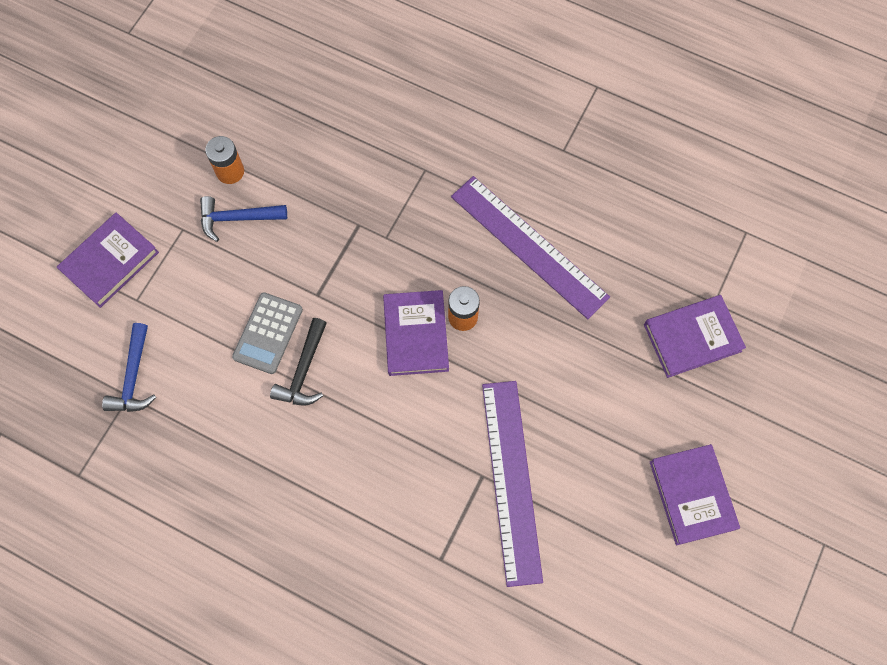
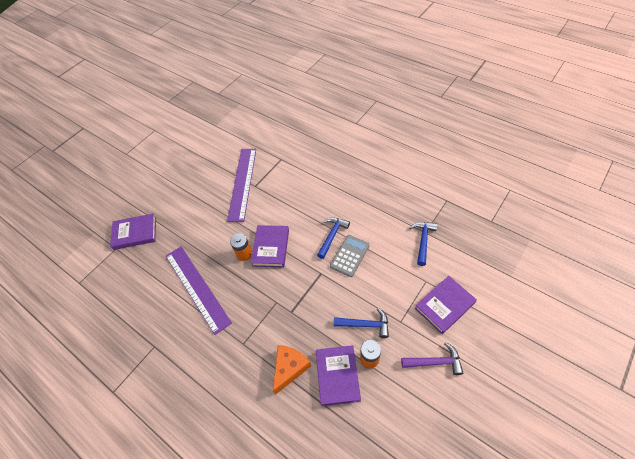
camera: 165 degrees left, 15 degrees down
(134, 178) = (435, 362): none -> purple hammer
(303, 371) = (332, 236): black hammer -> blue hammer
(347, 146) = (289, 368): none -> orange cheese
(692, 495) = (168, 173): purple book -> purple book (337, 376)

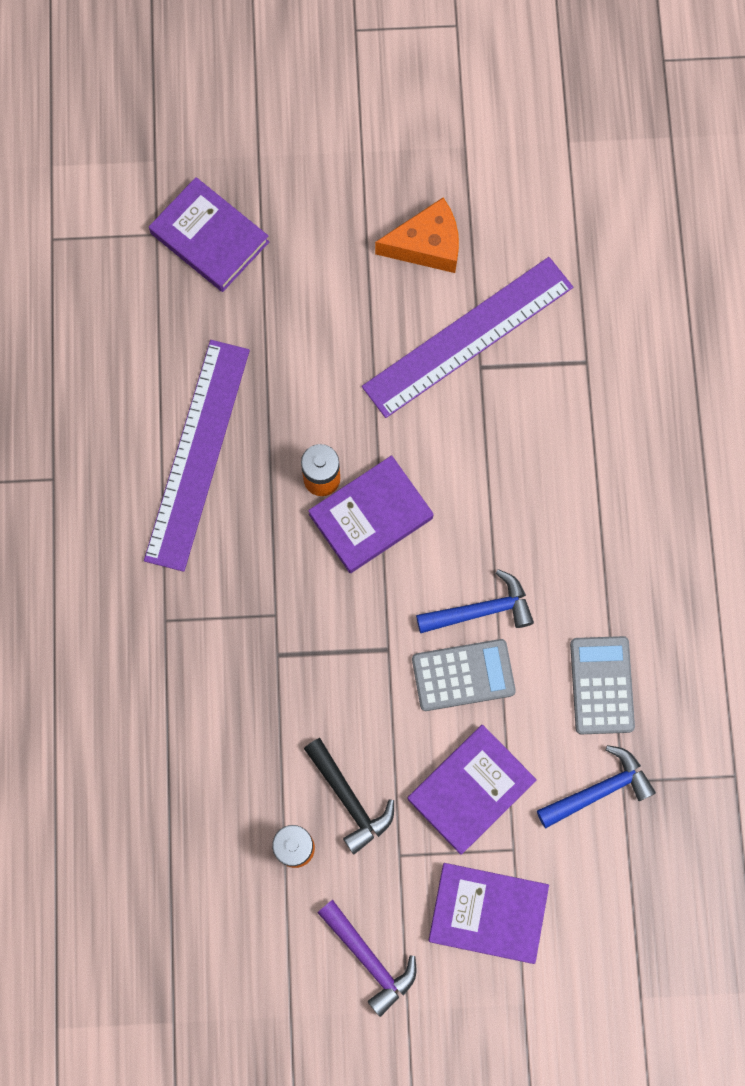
camera: 45 degrees right, 20 degrees up
(289, 368) = (184, 729): orange cheese -> orange cheese (427, 245)
(337, 376) = (229, 816): purple book -> purple book (471, 790)
(365, 324) = (349, 799): blue hammer -> black hammer
(387, 218) = (601, 685): none -> grey calculator

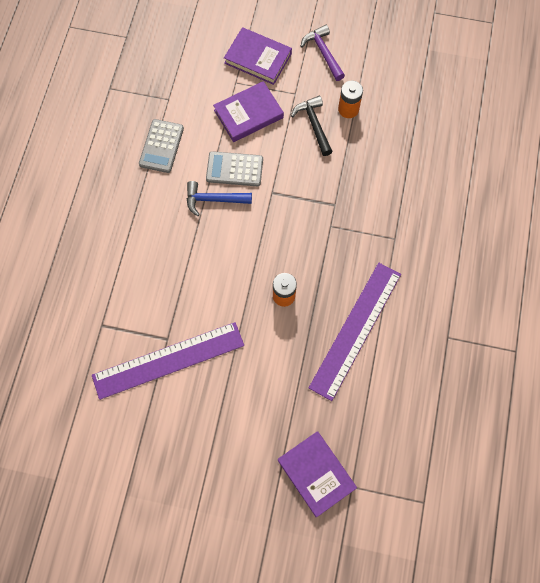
camera: 165 degrees left, 5 degrees down
(371, 516) = (261, 266): purple book -> none
(427, 245) = (174, 429): orange cheese -> none
(599, 790) = (181, 98): blue hammer -> none

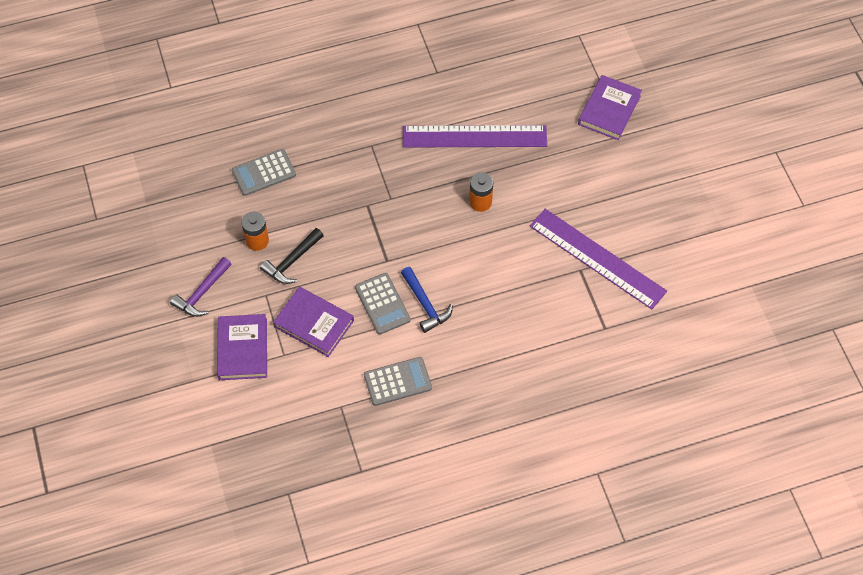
camera: 120 degrees left, 10 degrees down
(412, 143) = (264, 173): none -> grey calculator

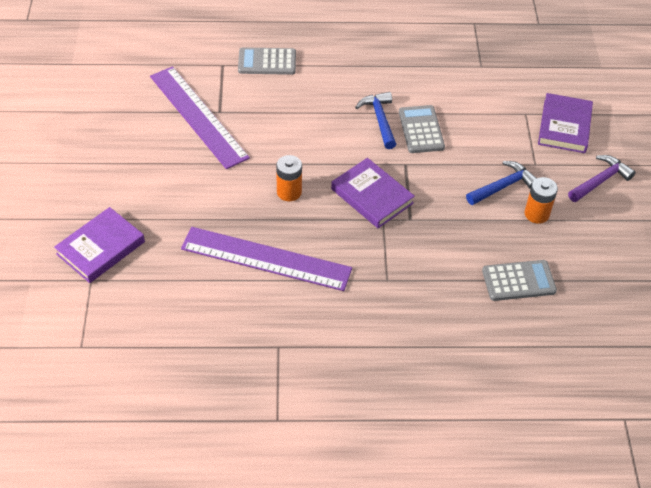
camera: 165 degrees left, 10 degrees down
(292, 261) = (503, 186): black hammer -> blue hammer
(314, 323) = (492, 130): purple book -> purple book (372, 196)
(397, 381) = (425, 71): grey calculator -> grey calculator (267, 62)

